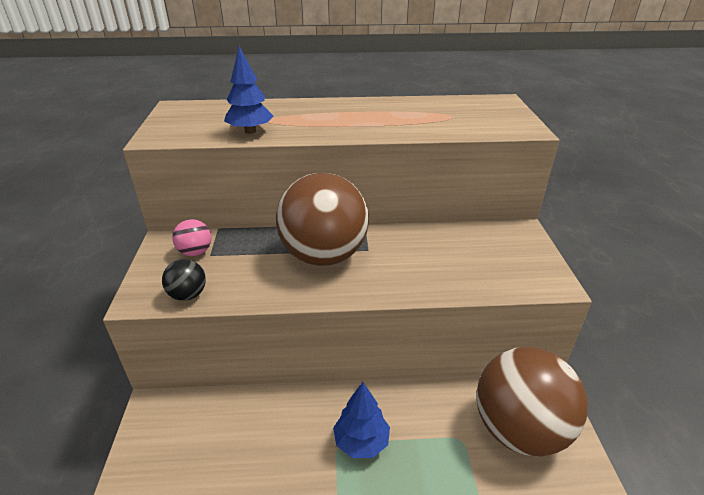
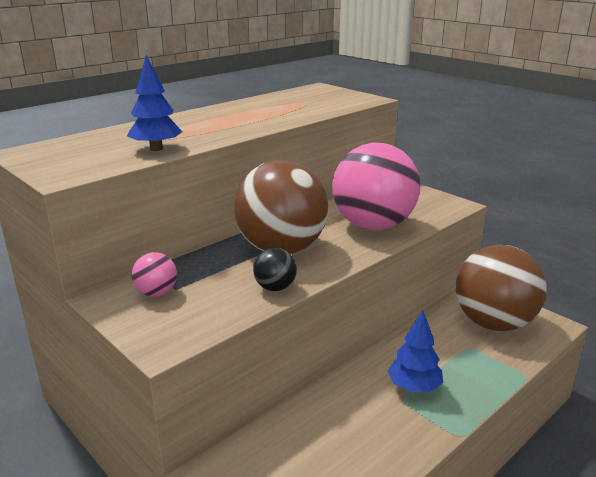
camera: 40 degrees left, 10 degrees down
(188, 295) = (207, 322): black ball -> black ball (275, 288)
(432, 269) = (373, 226): none -> pink ball

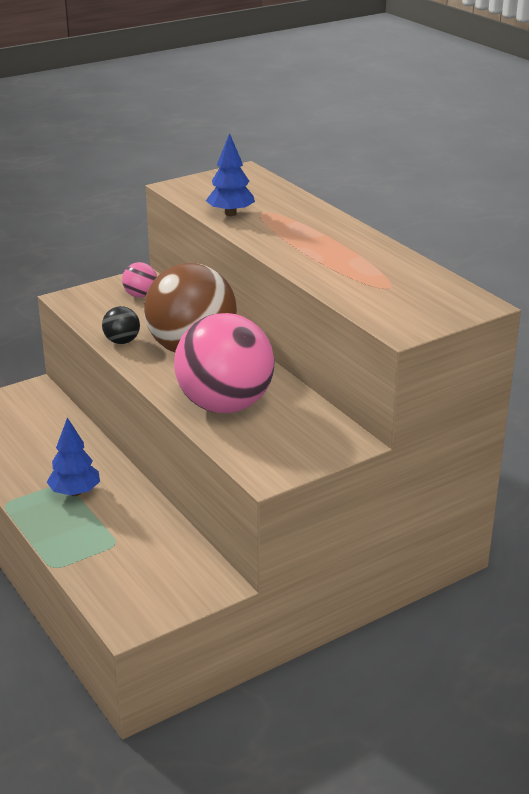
camera: 100 degrees right, 5 degrees up
(493, 323) = (152, 574): brown ball -> none

